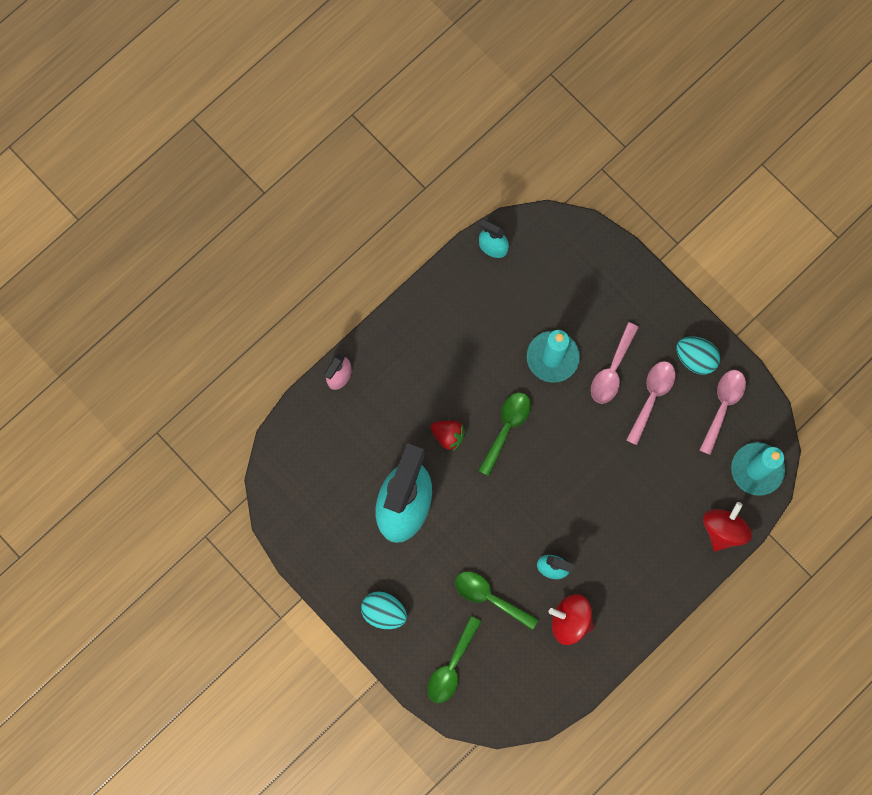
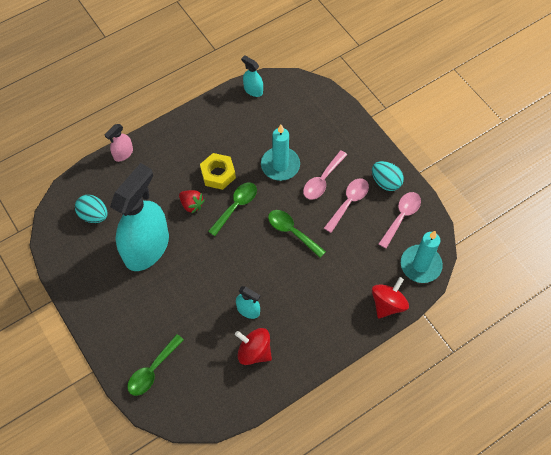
camera: 10 degrees right, 15 degrees down
(384, 612) = (111, 320): turquoise egg -> turquoise egg (94, 215)
(473, 385) = (218, 174): none -> yellow nut
(489, 597) = (195, 323): green spoon -> green spoon (292, 232)

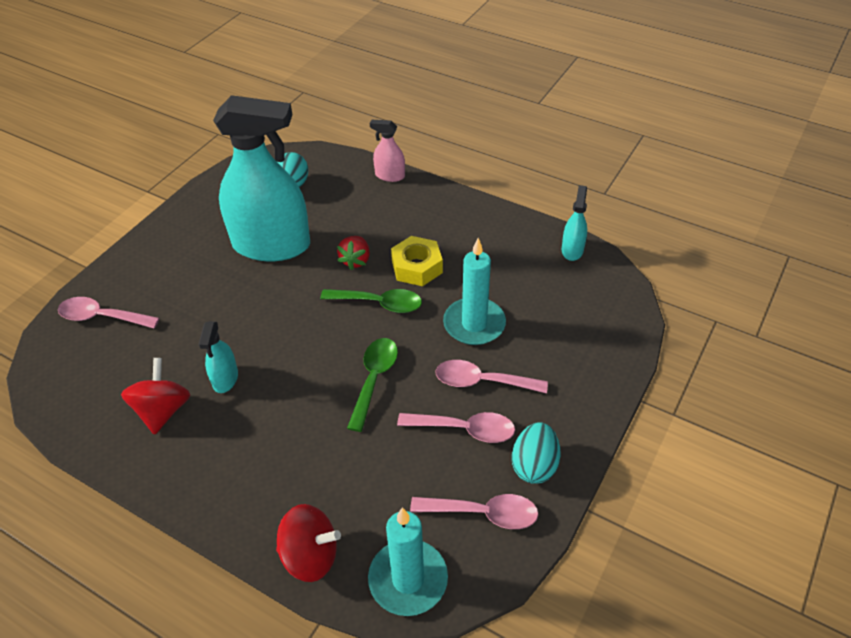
camera: 65 degrees right, 15 degrees down
(152, 370) = (102, 317): green spoon -> pink spoon

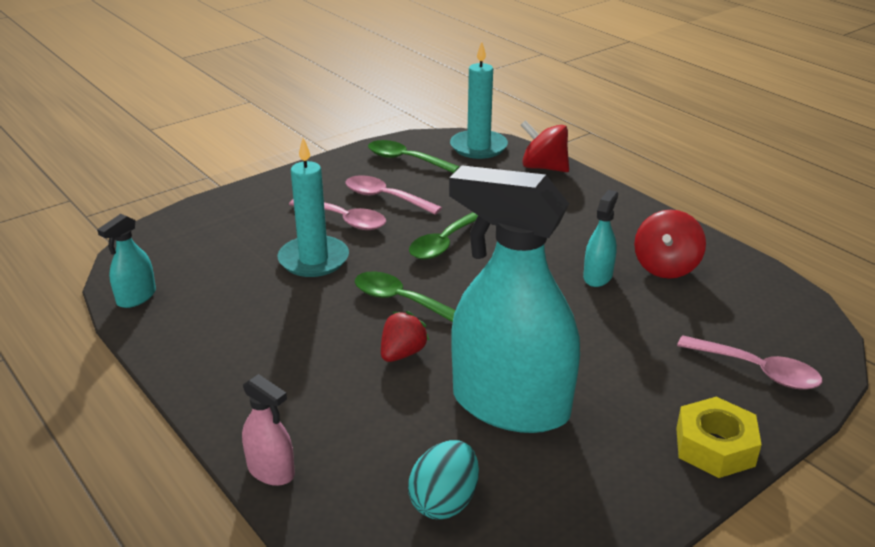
camera: 160 degrees left, 15 degrees down
(417, 267) = (331, 326): yellow nut -> yellow nut (714, 447)
(483, 513) = (405, 160): pink spoon -> green spoon
(534, 465) = (347, 171): turquoise egg -> none

